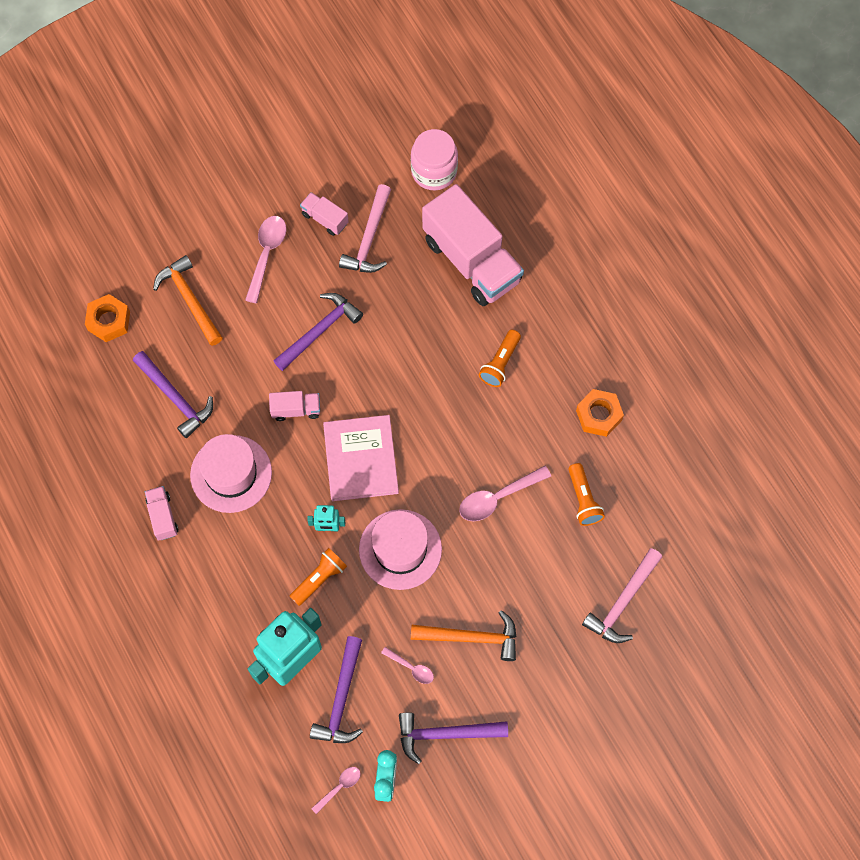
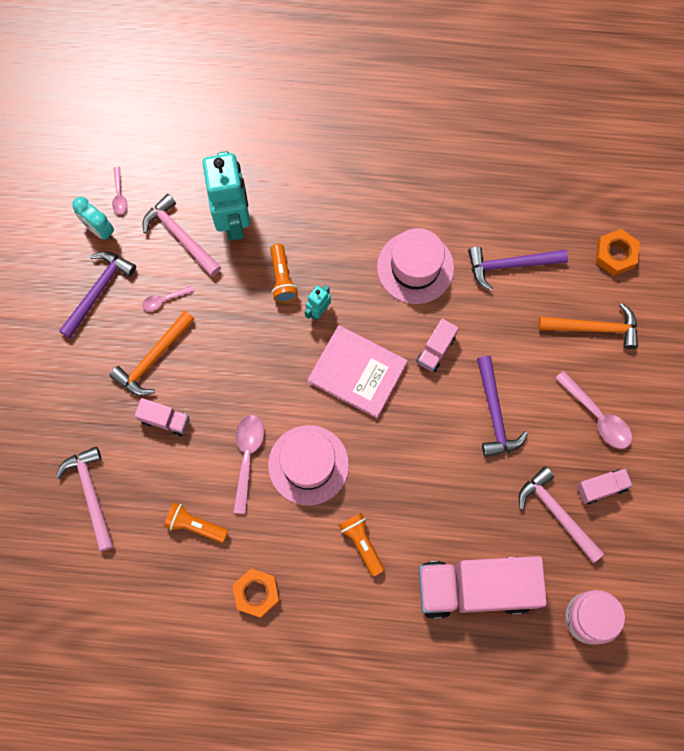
camera: 125 degrees right, 5 degrees up
(163, 517) = (415, 198): pink truck -> pink truck (165, 420)
(341, 699) = (180, 236): purple hammer -> pink hammer
(400, 549) = (261, 353): pink hat -> pink hat (308, 465)

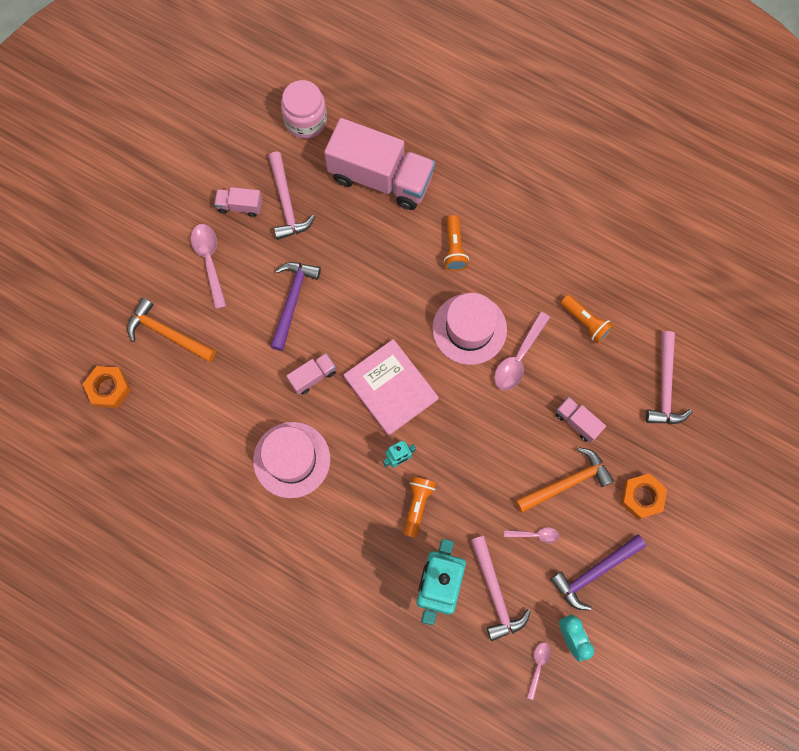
camera: 155 degrees left, 0 degrees up
(256, 593) = (556, 248): orange nut -> orange nut (641, 497)
(510, 265) = (206, 422): purple hammer -> none

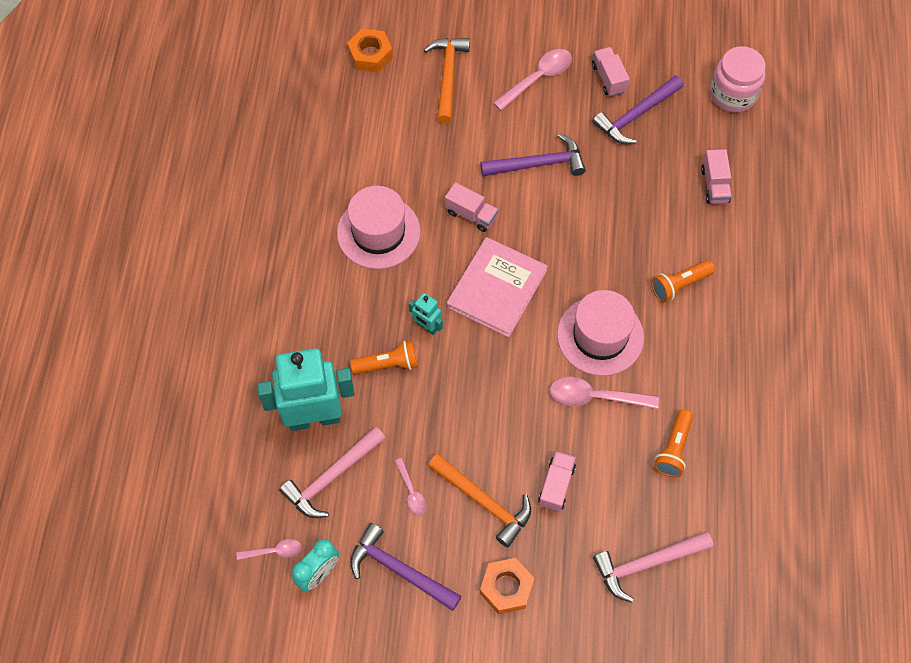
camera: 65 degrees right, 10 degrees down
(286, 203) = (636, 115): pink hammer -> purple hammer
(380, 178) = (714, 185): pink truck -> pink truck, size x0.44

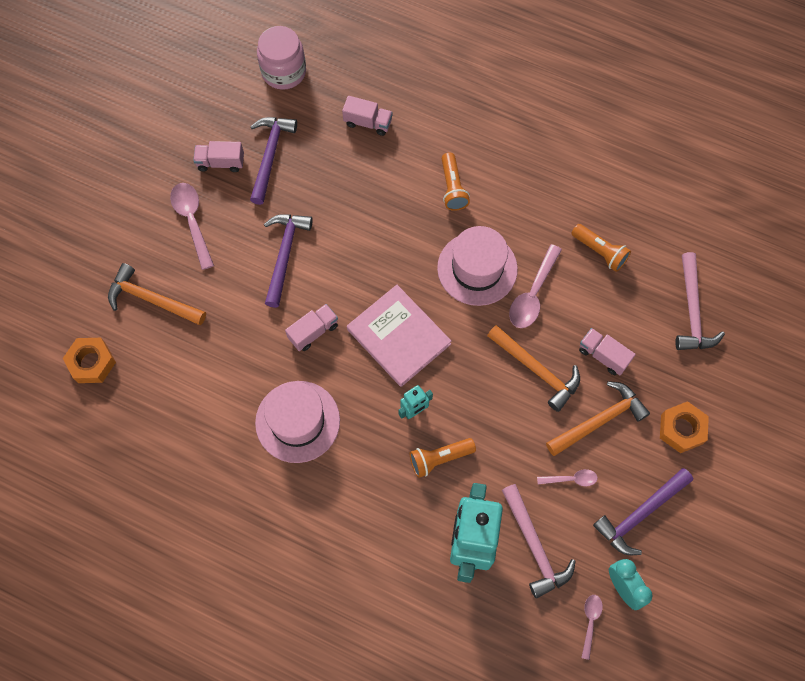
camera: 70 degrees left, 5 degrees up
(388, 364) = (439, 458): orange flashlight -> orange flashlight turned 120 degrees counterclockwise
(513, 425) = (536, 370): none -> orange hammer
(636, 115) = (270, 156): purple hammer -> purple hammer turned 150 degrees counterclockwise

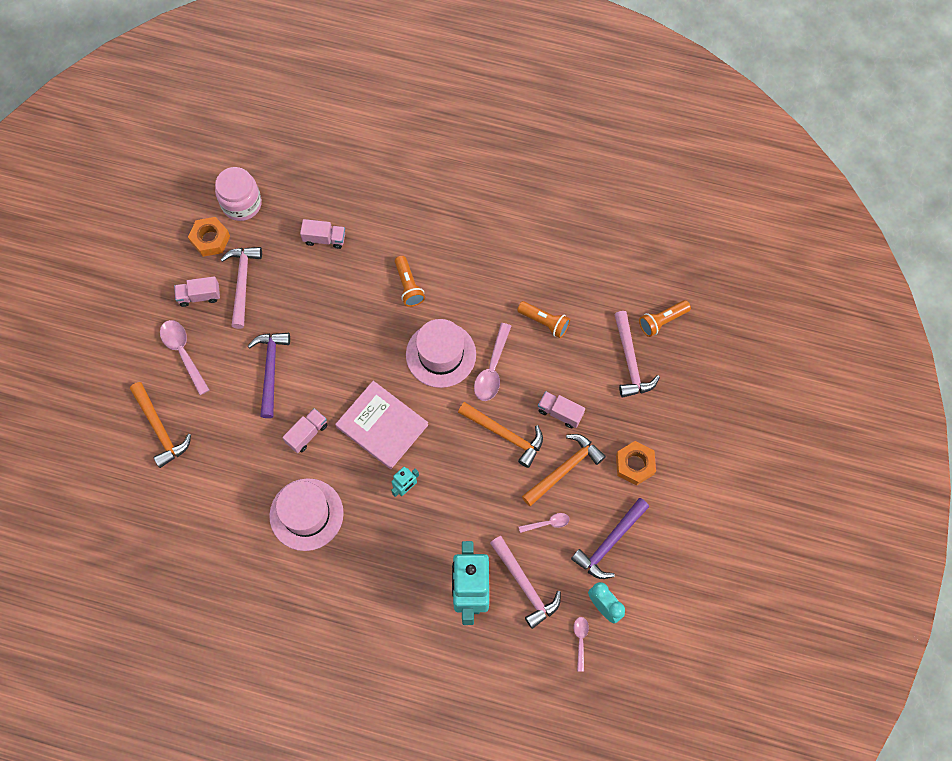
camera: 10 degrees left, 0 degrees up
(92, 363) = (116, 494): orange nut -> orange nut (210, 239)
(152, 299) = (160, 429): orange hammer -> orange hammer turned 135 degrees counterclockwise
(270, 156) = (242, 283): purple hammer -> pink hammer
(439, 458) = (433, 525): orange flashlight -> orange flashlight (662, 321)

